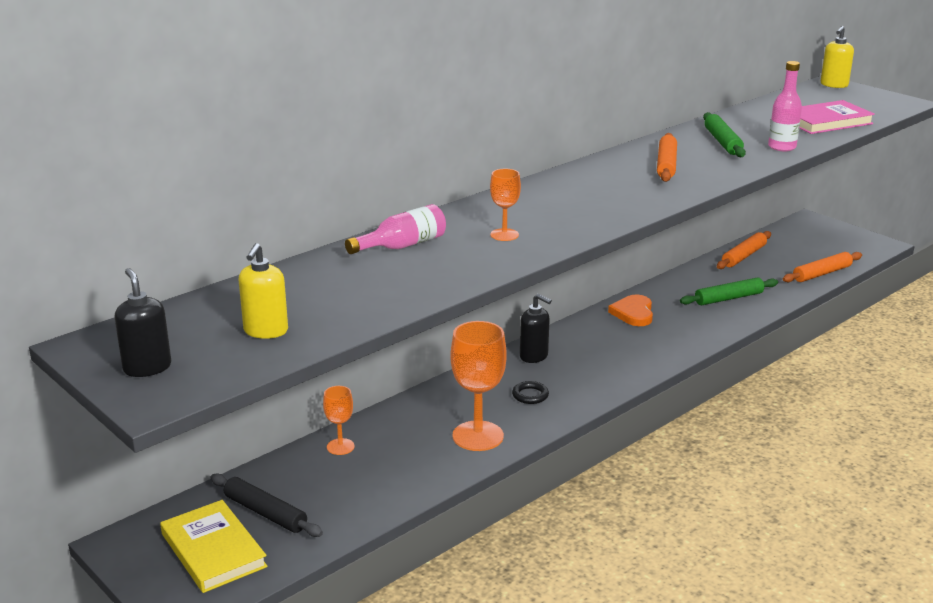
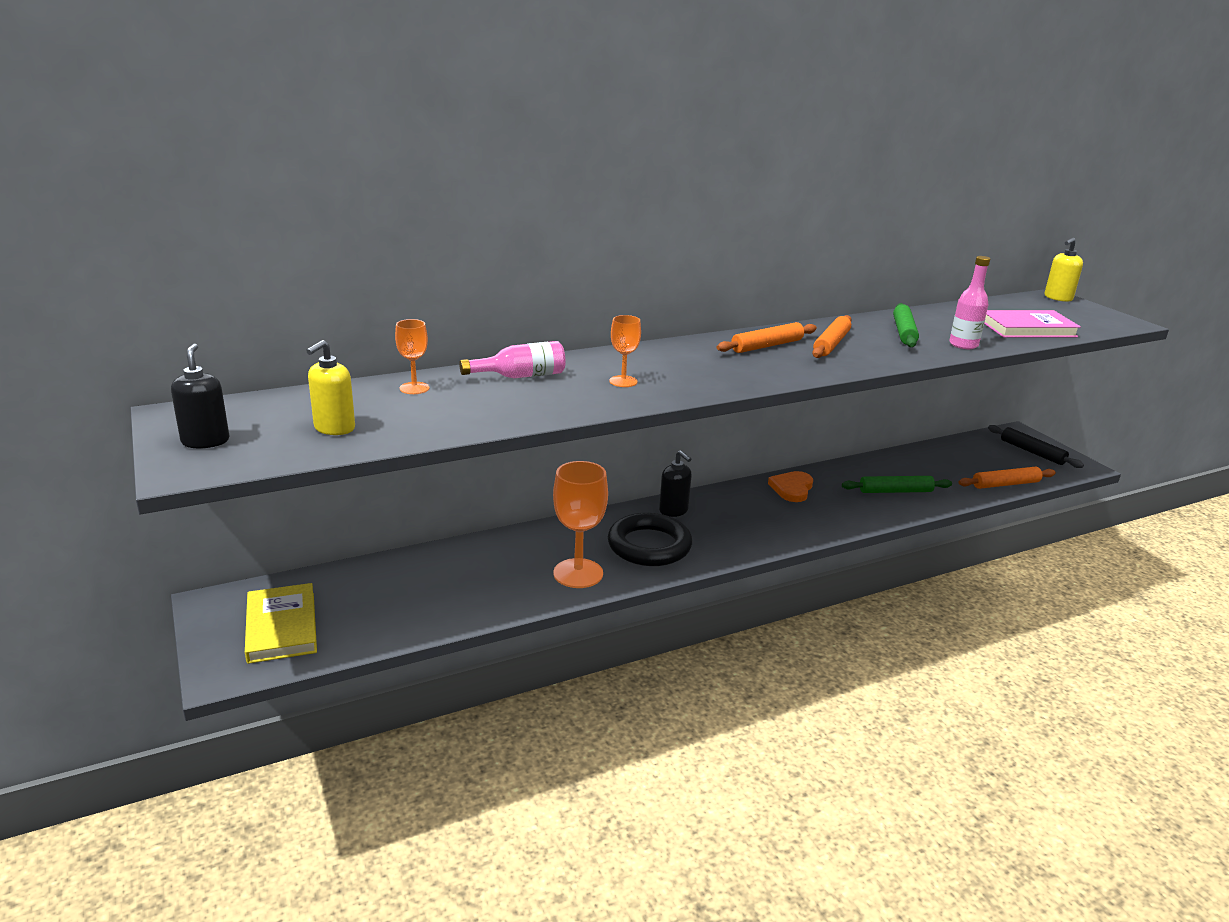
camera: 15 degrees right, 0 degrees up
(265, 513) = (347, 603): black rolling pin -> black rolling pin (1032, 452)
(340, 447) = (449, 558): orange goblet -> orange goblet (414, 388)
(530, 395) = (649, 545): black ring -> black ring, size x2.37
(743, 256) = (931, 455): orange rolling pin -> orange rolling pin (766, 346)

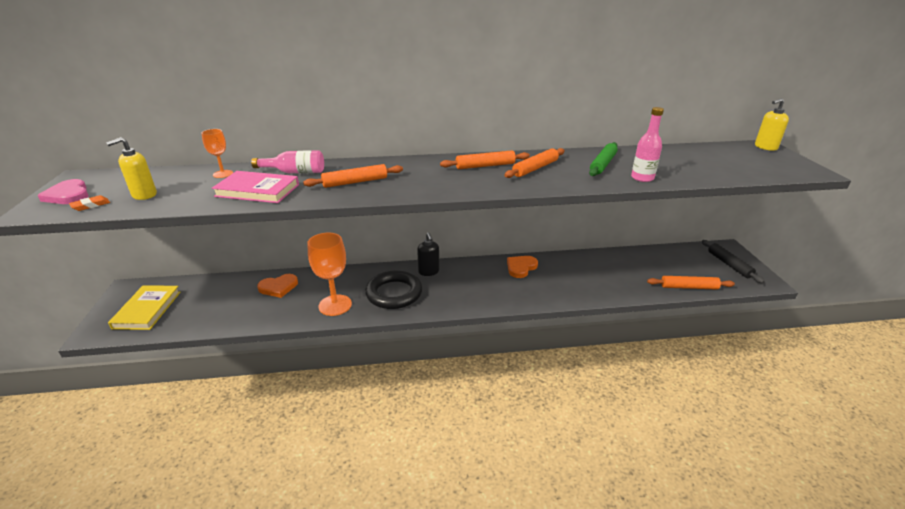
camera: 20 degrees right, 5 degrees up
(205, 441) = (68, 195): black soap dispenser -> pink heart
(269, 451) = (91, 205): none -> orange eraser
(469, 563) = (278, 287): none -> orange heart
(623, 381) = (355, 182): orange goblet -> orange rolling pin
(895, 491) = (596, 280): green rolling pin -> none
(1027, 329) = (712, 169): pink book -> pink book (257, 190)

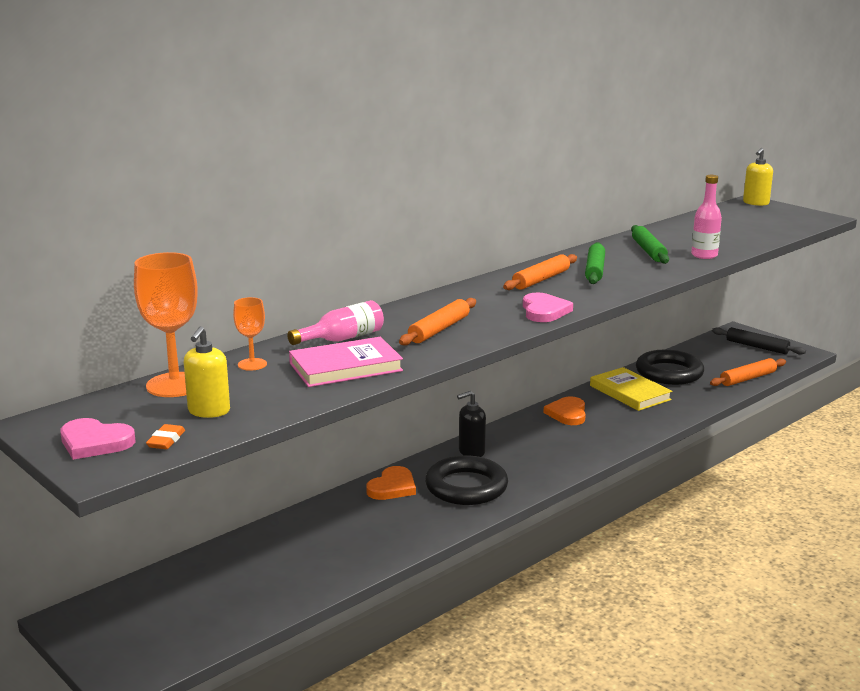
camera: 35 degrees left, 10 degrees down
(147, 310) = (156, 626): yellow book -> yellow book (630, 393)
(278, 287) = (306, 533): orange heart -> orange heart (392, 487)
(335, 305) = (415, 523): orange goblet -> orange goblet (175, 385)
(429, 271) = (471, 452): black soap dispenser -> black soap dispenser turned 120 degrees clockwise
(442, 188) = (544, 311): none -> pink heart
(535, 168) = (594, 270): orange rolling pin -> green rolling pin
(631, 262) = (669, 373): none -> black ring

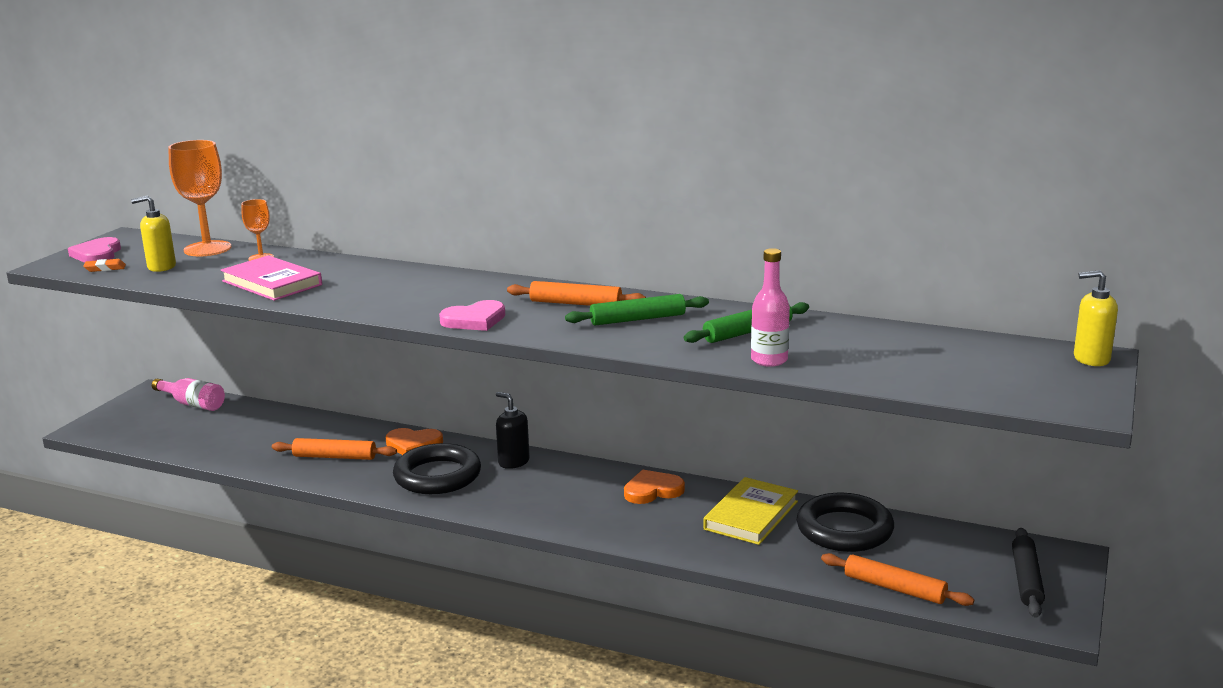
camera: 65 degrees right, 0 degrees up
(342, 339) = (338, 270): pink bottle -> pink bottle (193, 404)
(439, 329) = (386, 293): orange rolling pin -> orange rolling pin (334, 457)

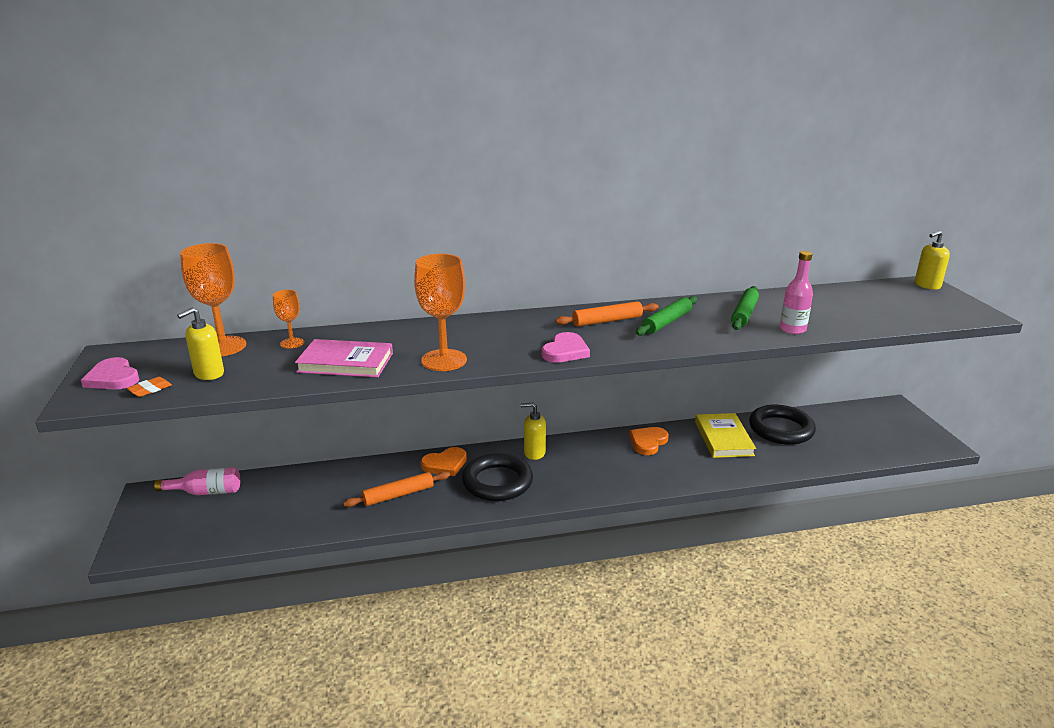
camera: 35 degrees left, 5 degrees up
(352, 301) = (444, 360): none -> orange goblet
(513, 462) = (534, 453): black soap dispenser -> yellow soap dispenser
(894, 588) = (853, 456): orange rolling pin -> none
(1026, 579) = (898, 426): black rolling pin -> none

